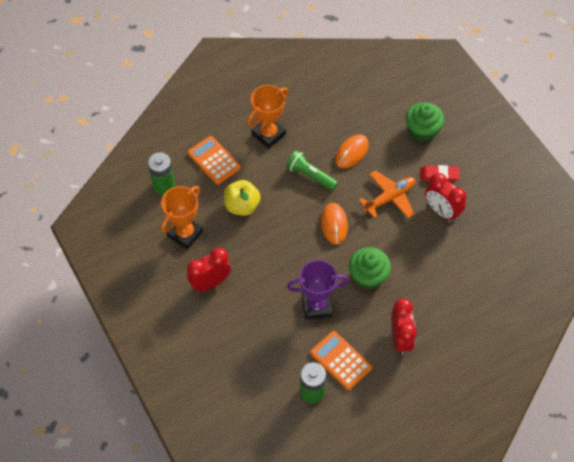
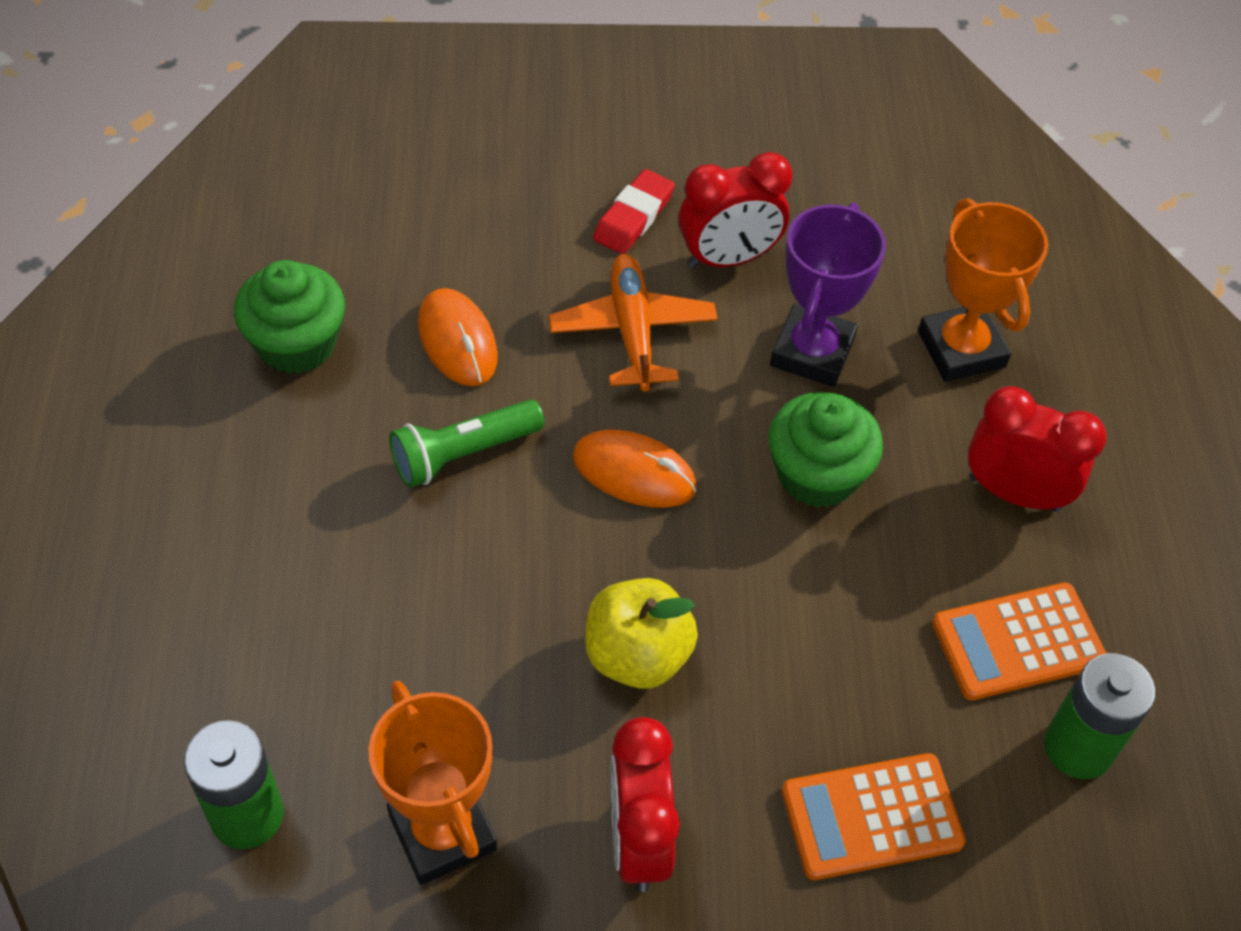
camera: 65 degrees left, 5 degrees down
(214, 160) = (259, 647): orange calculator -> orange calculator (871, 817)
(242, 206) = (448, 647): yellow apple -> yellow apple (637, 655)
(268, 134) = (274, 483): orange trophy -> orange trophy (961, 349)
(316, 306) = (841, 621): purple trophy -> purple trophy (812, 352)
(422, 130) = (496, 188): green cupcake -> green cupcake (297, 344)

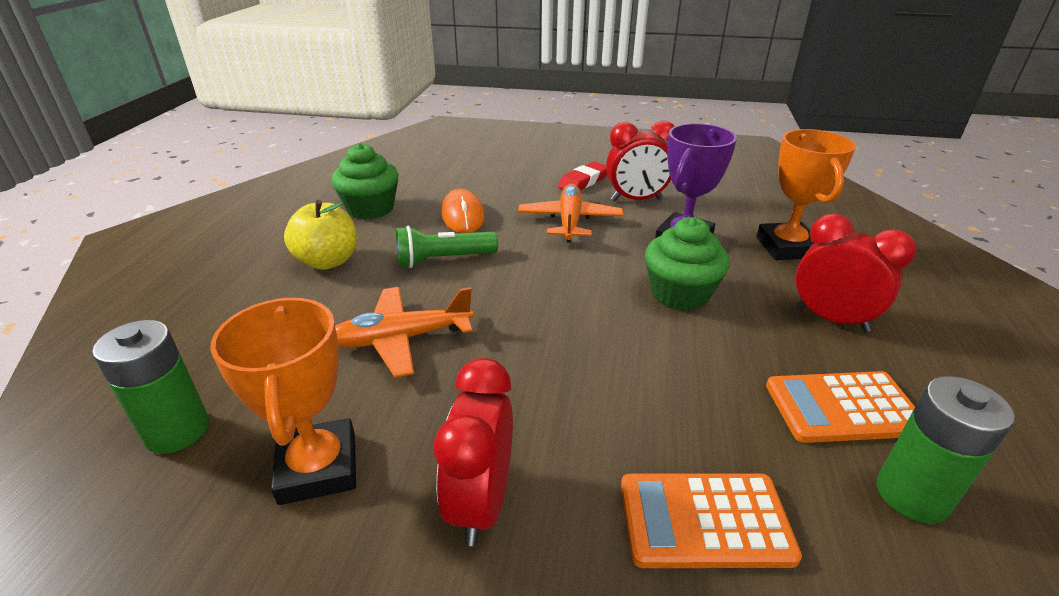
camera: 15 degrees right, 20 degrees down
(461, 622) = (401, 339): none -> orange plane
(634, 473) = (551, 279): orange mouse -> none
(637, 655) = (522, 374): yellow apple -> yellow apple (328, 261)

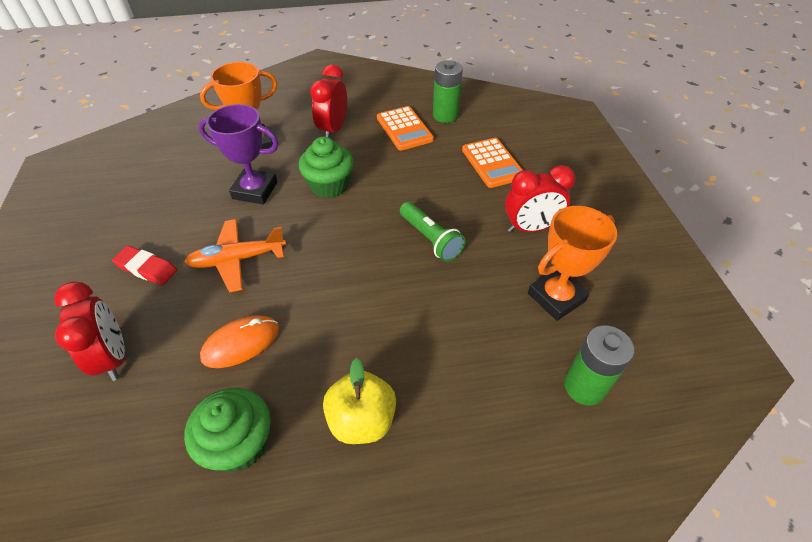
camera: 110 degrees left, 15 degrees up
(401, 339) = (440, 308): orange plane -> none
(443, 260) = (329, 326): green flashlight -> green flashlight (430, 239)
(636, 200) = (187, 225): red clock -> red clock (114, 357)

